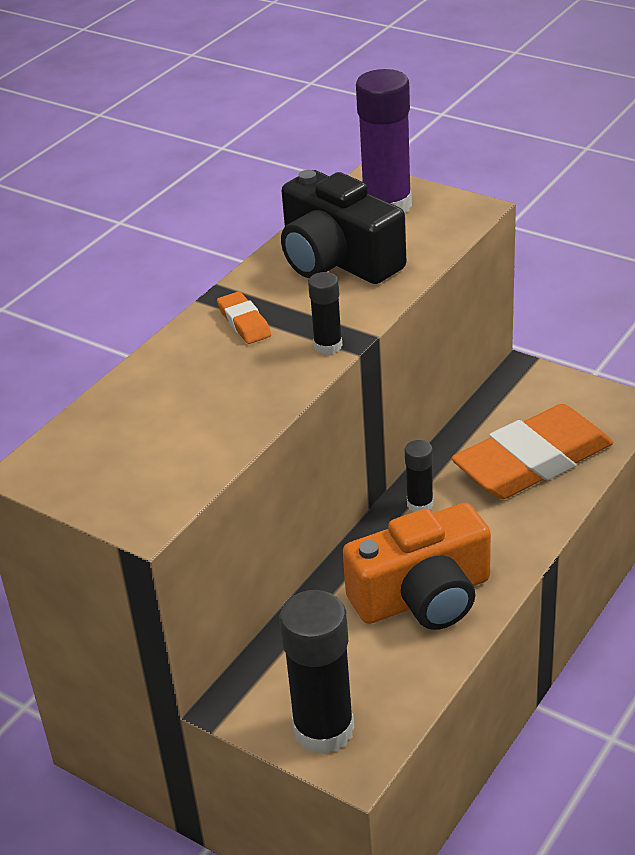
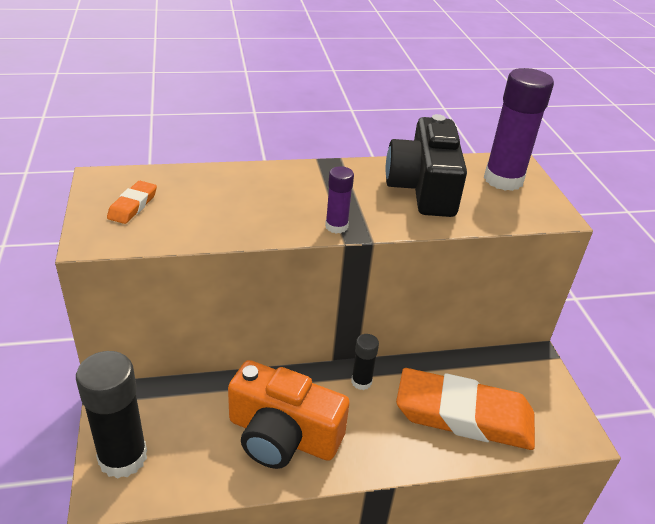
camera: 40 degrees right, 0 degrees up
(244, 322) = (318, 184): orange eraser -> orange eraser (133, 206)
(328, 346) = (336, 226): black glue stick -> purple glue stick

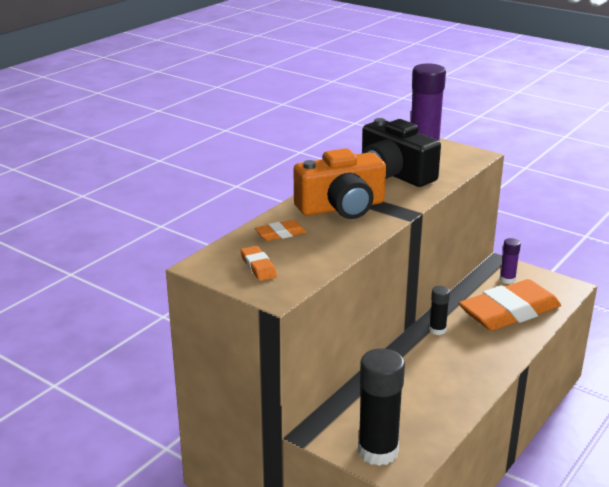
camera: 40 degrees left, 10 degrees down
(209, 187) = (280, 234): none -> orange eraser
(282, 435) = (441, 381): orange camera -> orange camera (341, 207)
(336, 226) = (390, 215): purple glue stick -> purple glue stick (507, 279)

